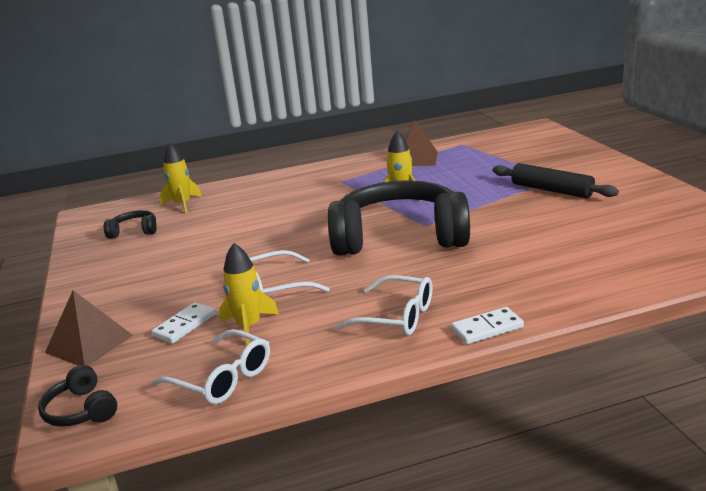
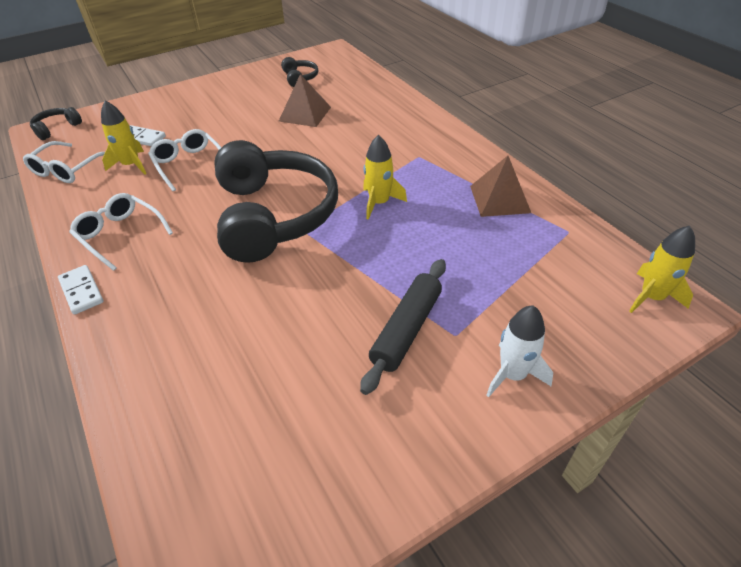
camera: 75 degrees right, 20 degrees up
(89, 343) = (131, 109): brown pyramid -> brown pyramid (305, 114)
(183, 204) = (354, 84): yellow rocket -> yellow rocket (651, 297)
(396, 316) = (120, 235): white glasses -> white glasses turned 120 degrees clockwise
(590, 165) = (513, 374): none -> white rocket

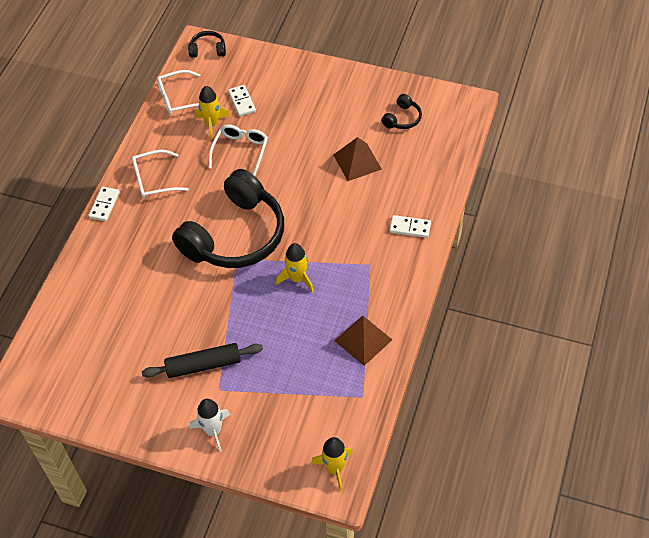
camera: 50 degrees right, 10 degrees up
(120, 235) = (154, 180): white glasses -> white glasses turned 105 degrees counterclockwise
(408, 121) = (410, 228): none -> white domino

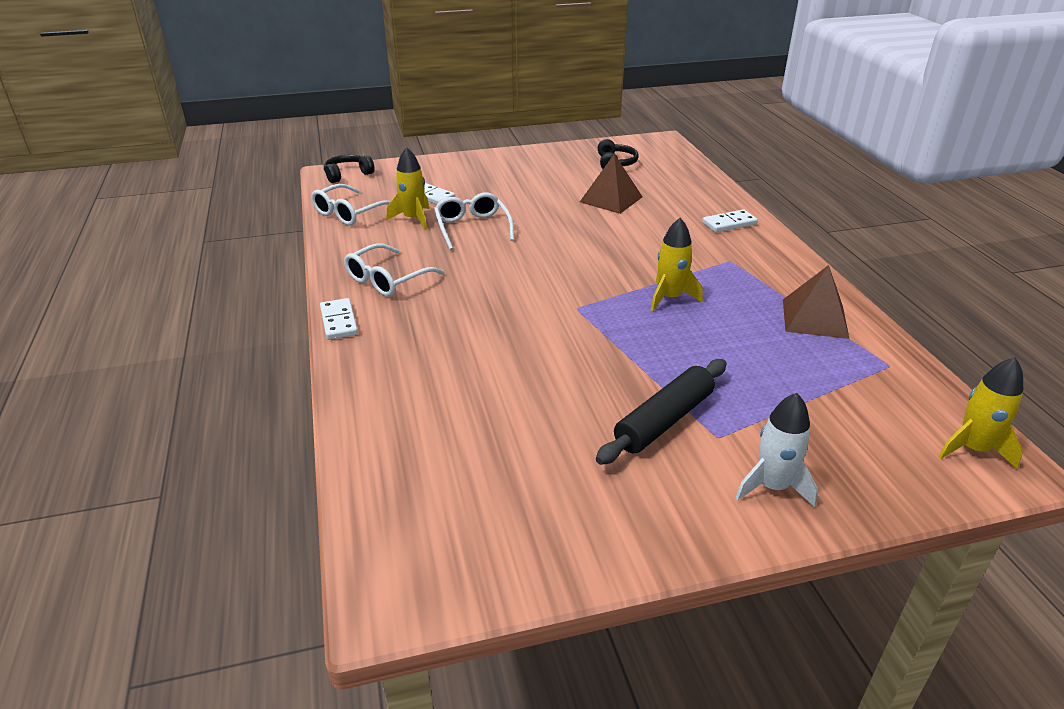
camera: 35 degrees left, 20 degrees down
(235, 235) = (549, 290): black headphones -> none

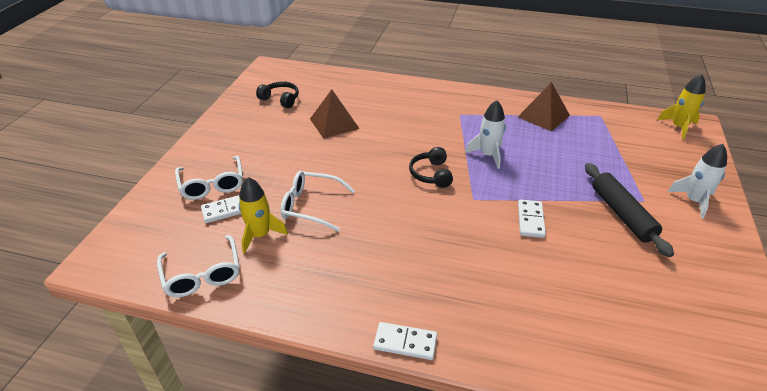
camera: 60 degrees left, 5 degrees up
(347, 175) = (114, 250): black headphones -> black headphones (431, 174)
(387, 279) = (356, 287): white glasses -> white glasses (212, 184)
(670, 298) = (488, 155): yellow rocket -> white rocket
(729, 223) = (414, 94): white domino -> white domino (530, 220)

